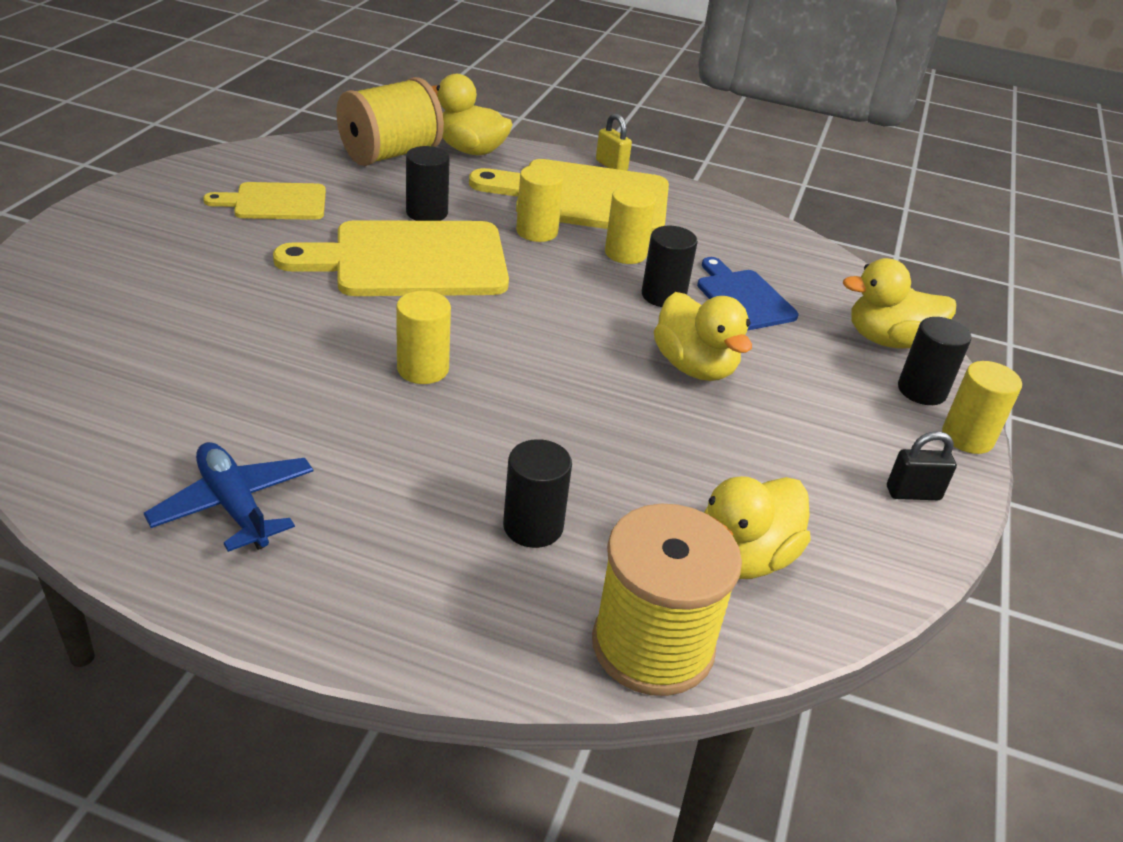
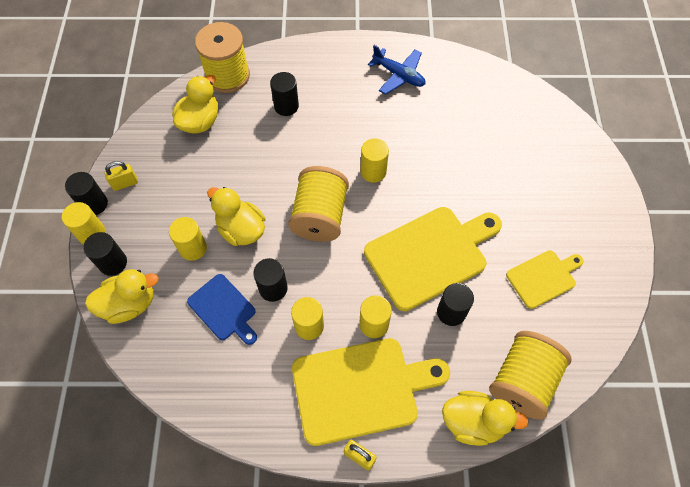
camera: 165 degrees right, 25 degrees up
(553, 344) = (320, 216): none -> yellow spool
(783, 369) = (193, 248): none -> yellow cylinder
(913, 493) = (125, 183): black padlock -> yellow padlock
(972, 479) = (94, 204): none -> black cylinder

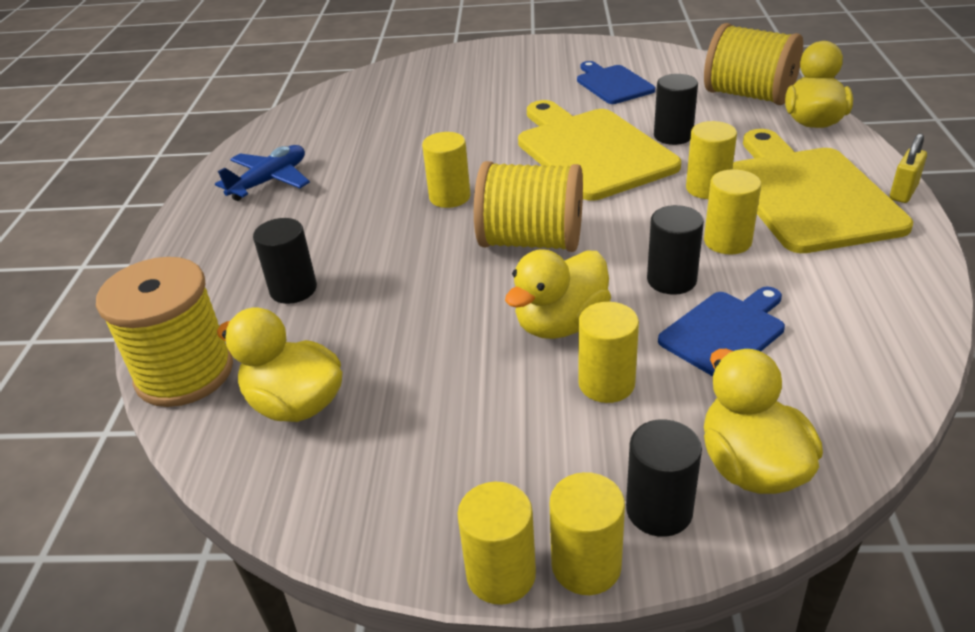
camera: 85 degrees left, 25 degrees down
(94, 204) = (501, 574): black cylinder -> yellow cylinder
(125, 183) = (444, 518): yellow padlock -> none
(543, 277) = (612, 84): yellow cutting board -> blue cutting board

